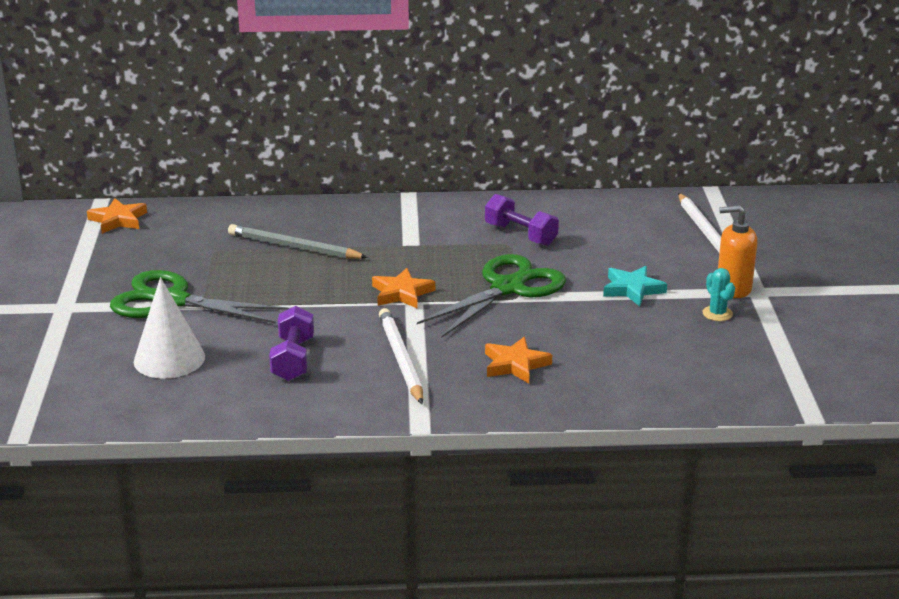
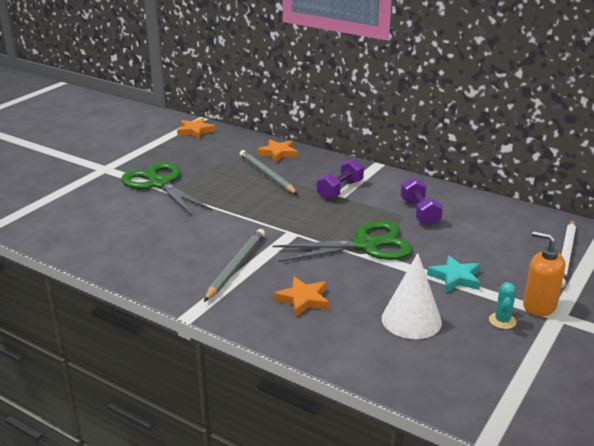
camera: 35 degrees right, 0 degrees up
(169, 359) = (112, 216): white cone -> white cone (411, 320)
(293, 359) = (174, 242): purple dumbbell -> purple dumbbell (340, 190)
(401, 359) = (236, 266): white pencil -> grey pencil
(402, 293) = (292, 224): orange star -> orange star (278, 153)

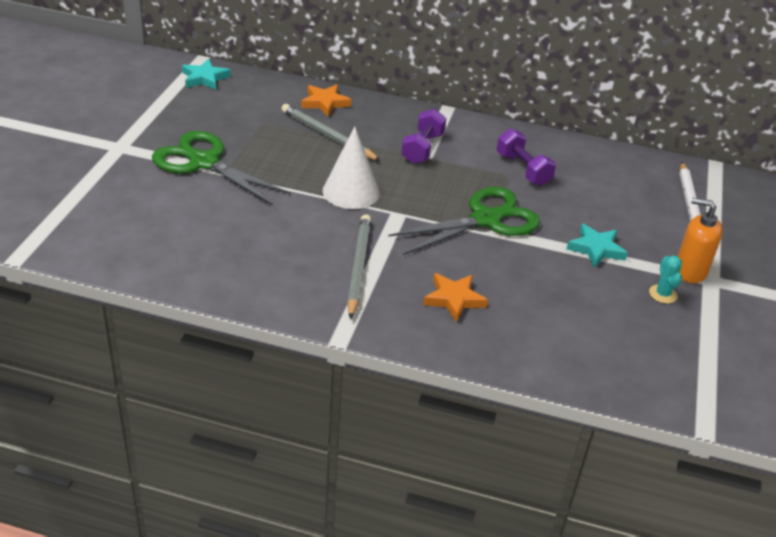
camera: 20 degrees left, 10 degrees up
(195, 131) = (204, 78): orange star -> turquoise star
(411, 320) = (575, 307): white cone -> white cone (351, 191)

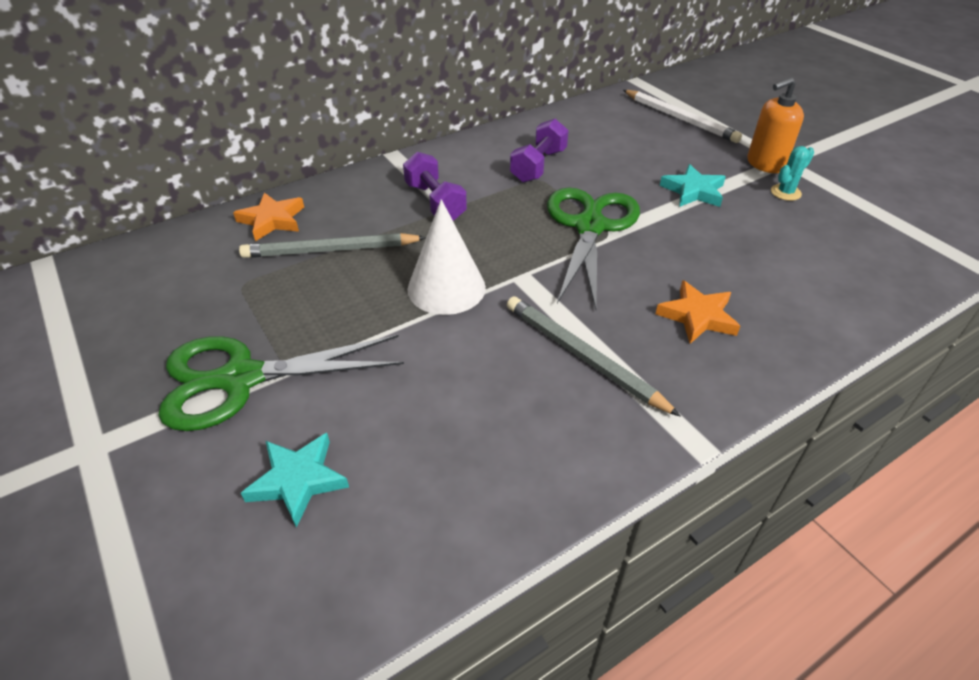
camera: 45 degrees left, 5 degrees up
(204, 78) = (83, 282): turquoise star -> turquoise star (298, 480)
(523, 169) = (538, 166): purple dumbbell -> purple dumbbell turned 75 degrees counterclockwise
(663, 294) = (785, 192): turquoise cactus -> turquoise cactus turned 75 degrees counterclockwise

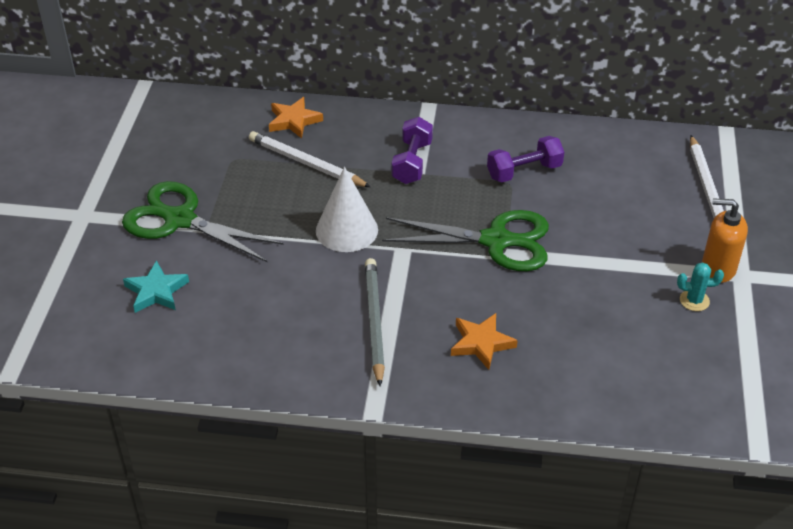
camera: 40 degrees right, 0 degrees up
(331, 250) = (306, 163): grey pencil -> white pencil
(589, 226) = (496, 241): green scissors -> green scissors turned 45 degrees clockwise
(693, 191) = (617, 257): turquoise star -> none

